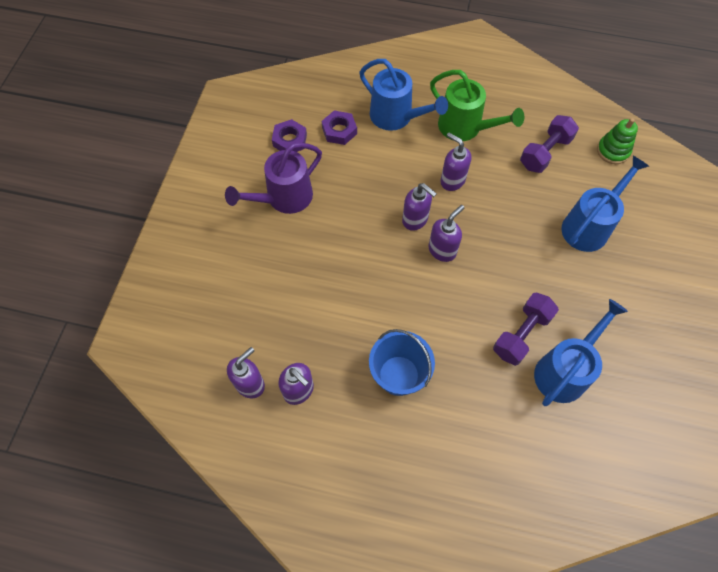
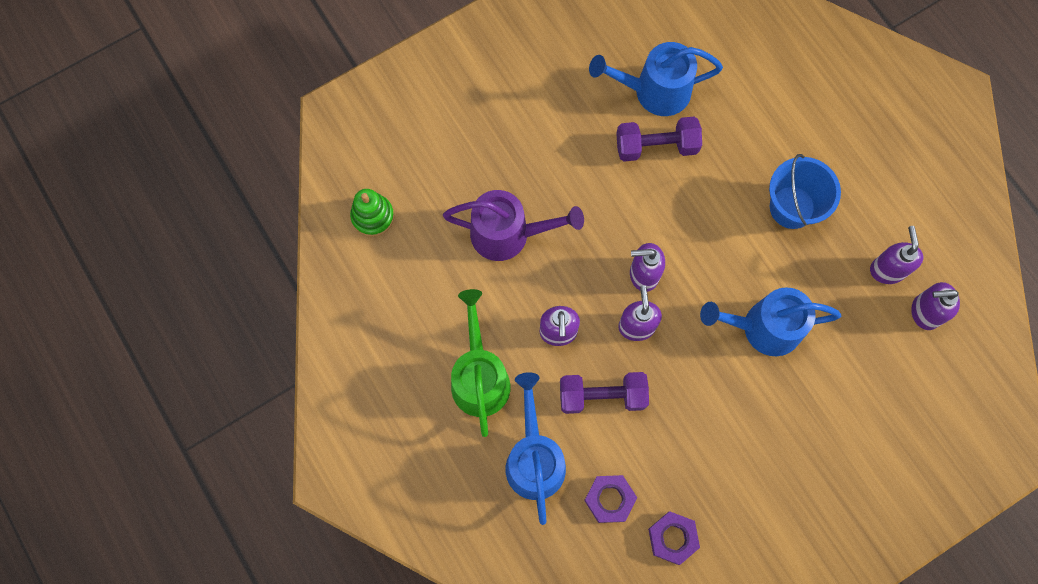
camera: 135 degrees left, 10 degrees up
(283, 199) = (741, 470): purple watering can -> purple watering can (509, 234)
(545, 152) = (436, 276): purple dumbbell -> purple dumbbell (602, 396)
(589, 225) = (487, 174): blue watering can -> blue watering can (762, 328)

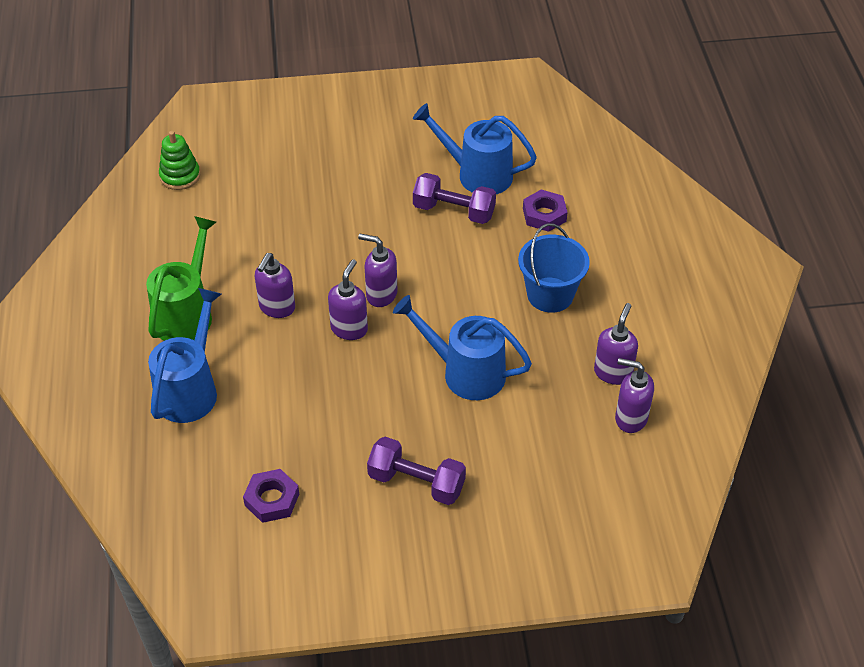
camera: 25 degrees right, 25 degrees down
(509, 234) = (284, 226): purple watering can -> none
(602, 396) = (283, 367): purple dumbbell -> purple dumbbell (416, 482)
(610, 499) = (235, 446): purple nut -> purple nut (544, 215)

